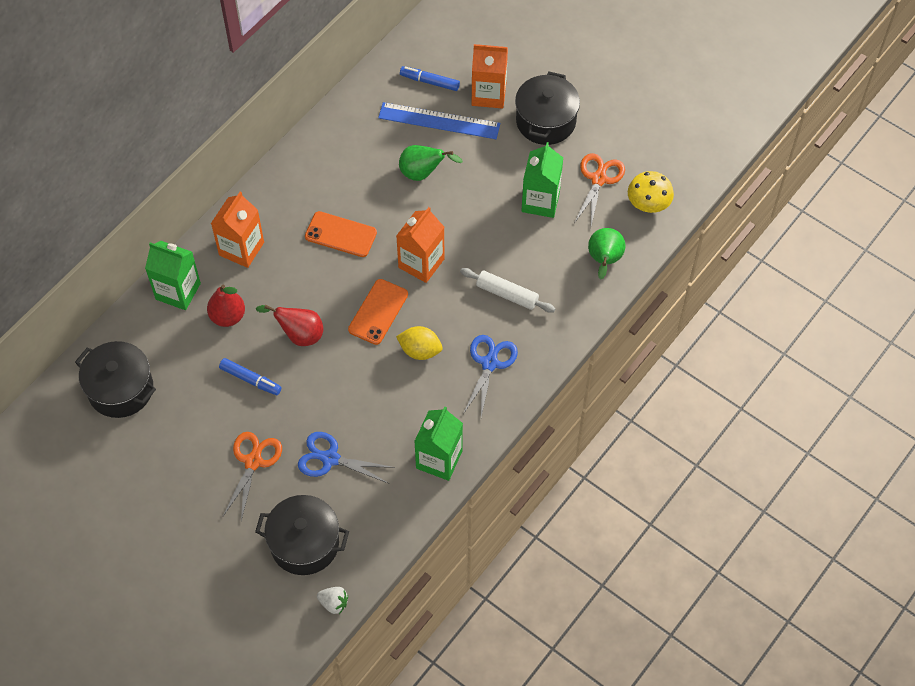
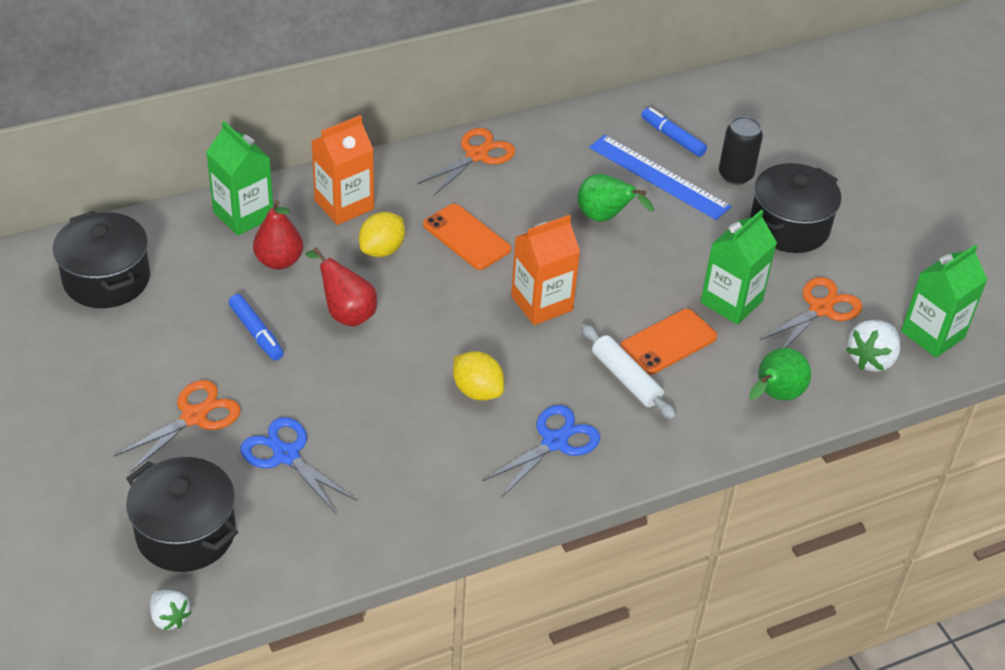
camera: 25 degrees right, 15 degrees down
(291, 273) = (382, 249): none -> yellow lemon
(306, 162) = (476, 155): none -> orange scissors
(378, 312) = (455, 330): orange phone -> orange phone (668, 342)
(439, 459) = (418, 518): green carton -> green carton (932, 334)
(489, 94) = (735, 175): orange carton -> black can
(648, 203) = (871, 359): yellow mushroom -> white strawberry

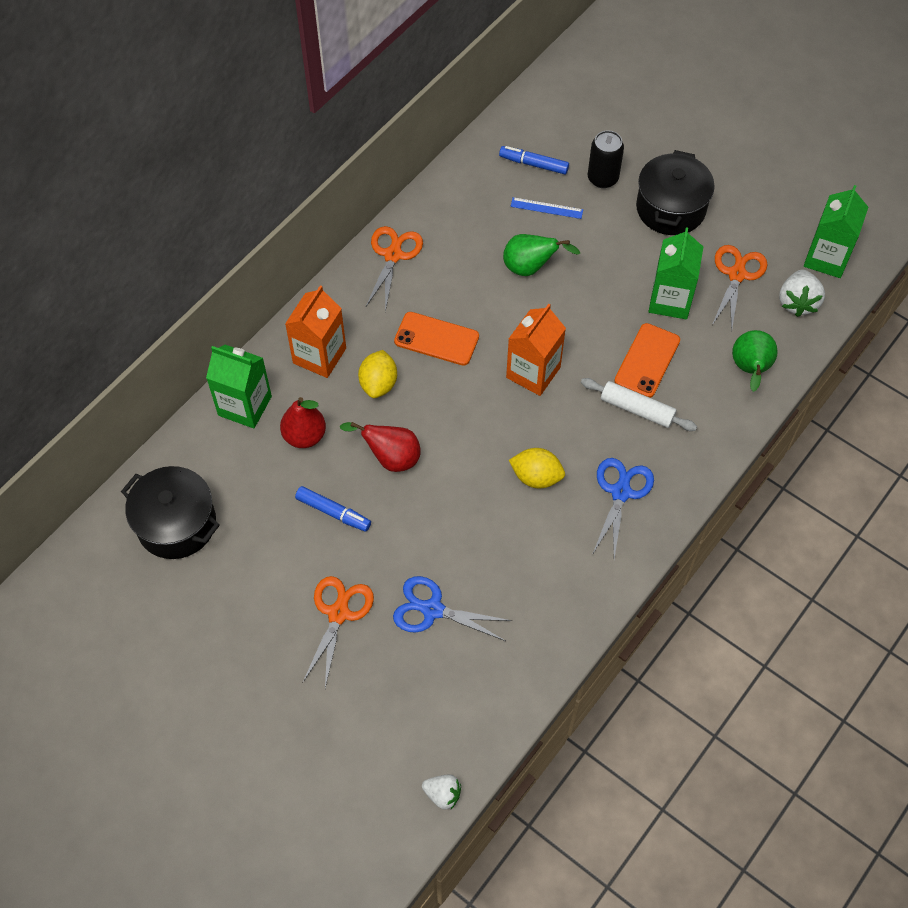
camera: 25 degrees left, 15 degrees up
(186, 533) = (404, 717): black pot -> none
(659, 177) = (546, 208): blue ruler -> blue ruler, size x0.51

